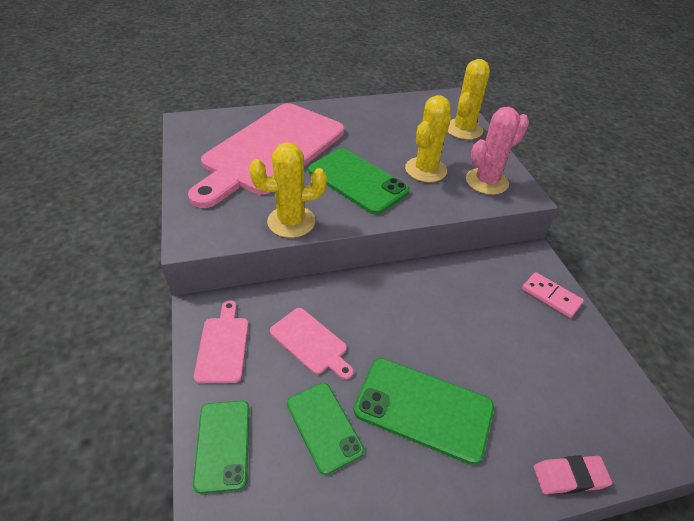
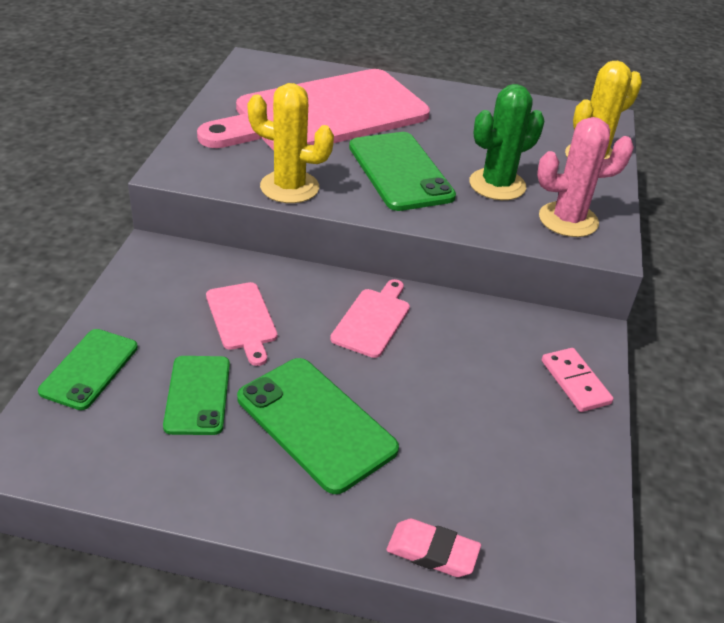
camera: 25 degrees right, 5 degrees down
(223, 346) = (150, 289): pink cutting board -> pink cutting board (372, 320)
(425, 170) = (497, 185): yellow cactus -> green cactus

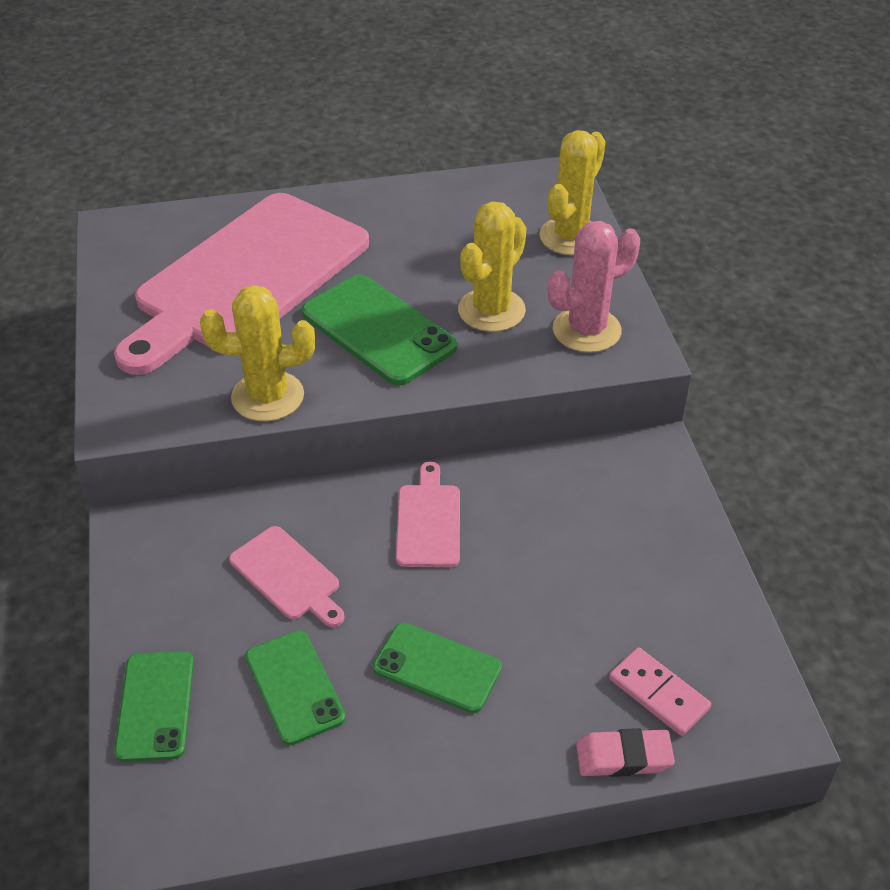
camera: 20 degrees left, 5 degrees up
(316, 423) = (437, 668): green phone -> green phone, size x0.65
(497, 185) = (491, 310): green cactus -> yellow cactus
(575, 382) = (666, 514): pink domino -> pink domino (659, 694)

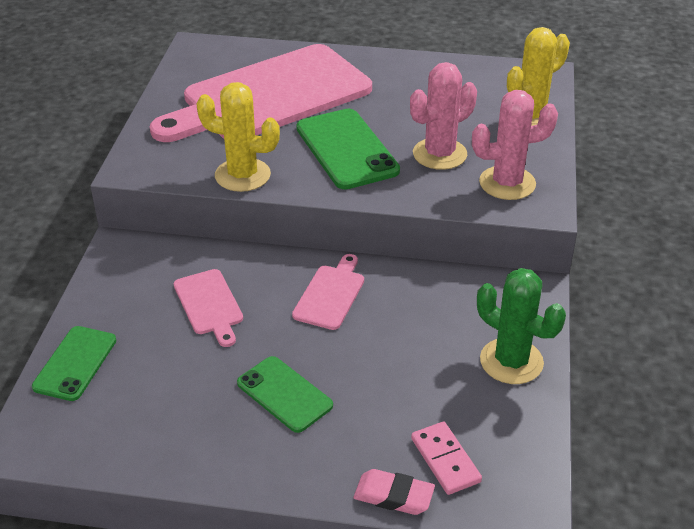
camera: 20 degrees right, 5 degrees down
(294, 687) = (175, 378): green phone -> none
(491, 310) = (439, 154): yellow cactus -> pink cactus
(672, 548) = (511, 361): none -> green cactus

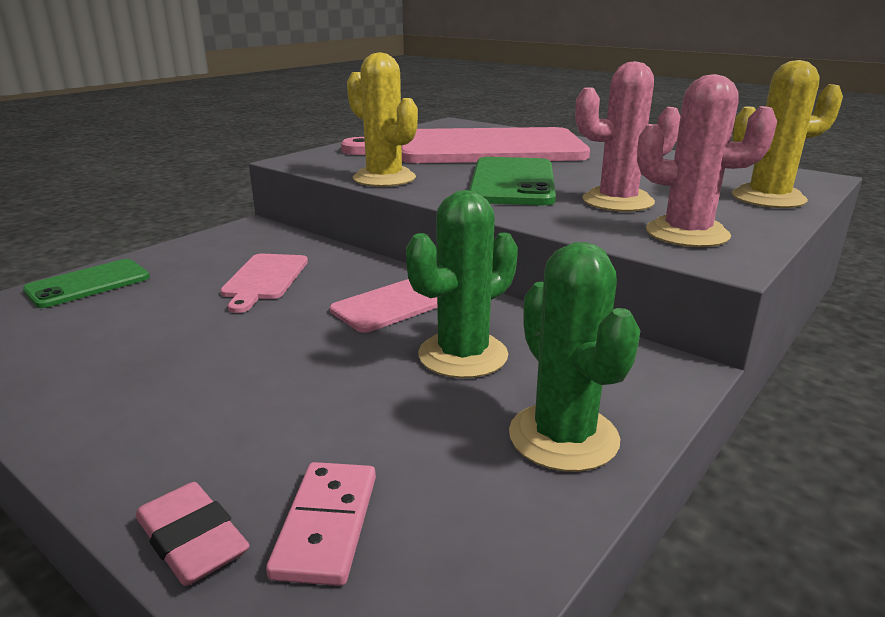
camera: 30 degrees right, 15 degrees down
(284, 394) = (227, 369): green phone -> none
(414, 324) = (463, 355): none -> green cactus

